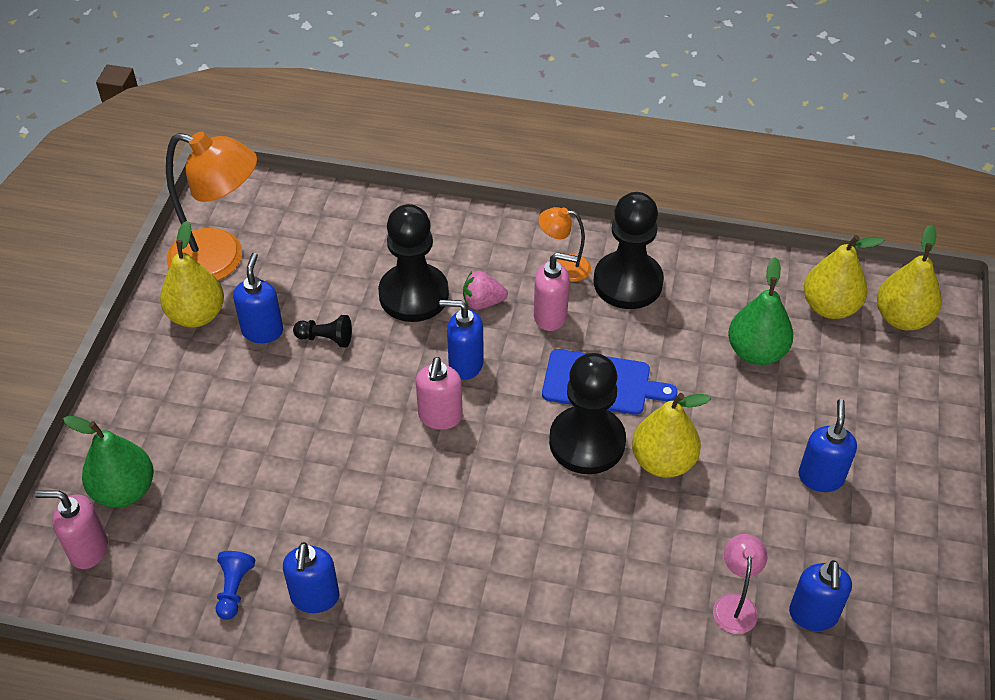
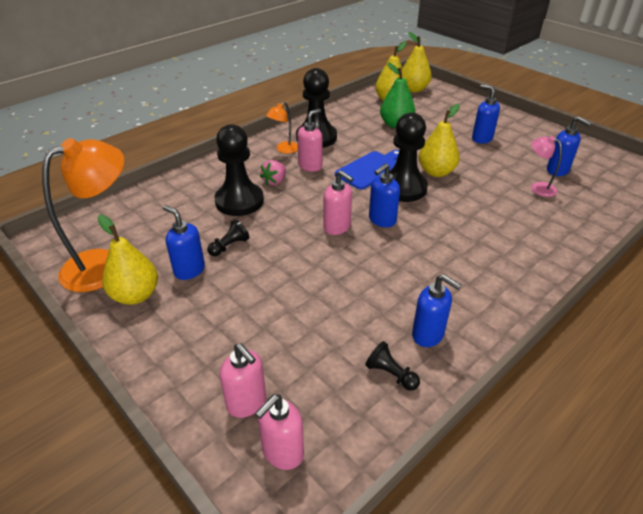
camera: 55 degrees left, 10 degrees down
(124, 490) = (247, 403): green pear -> pink soap dispenser
(234, 589) = (391, 374): blue pawn -> black pawn
(465, 364) = (310, 204): blue soap dispenser -> blue soap dispenser (382, 220)

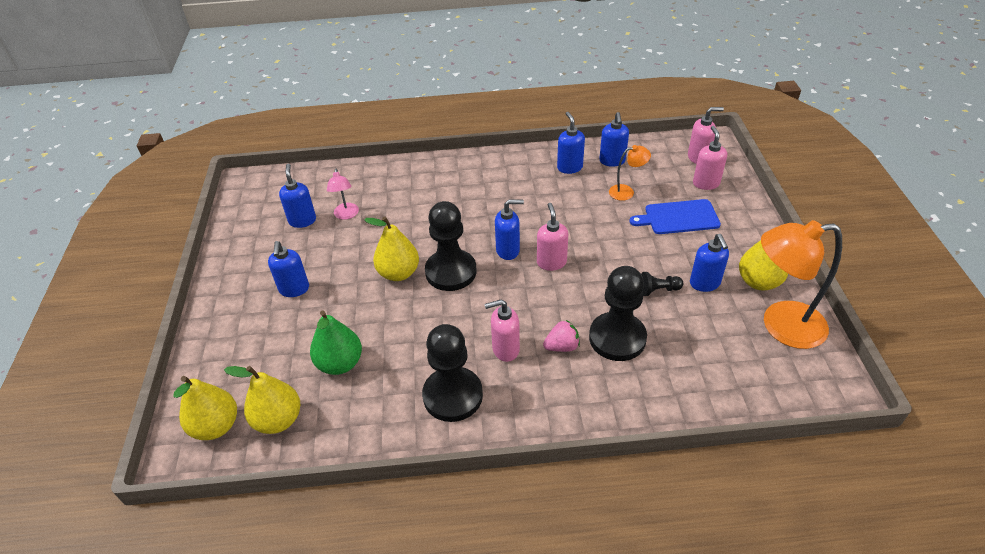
camera: 140 degrees left, 5 degrees up
(284, 150) = (510, 395): orange lamp -> orange lamp (626, 191)
(370, 169) = (452, 310): blue cutting board -> blue cutting board (678, 217)
(391, 374) = (612, 161): black pawn -> blue soap dispenser

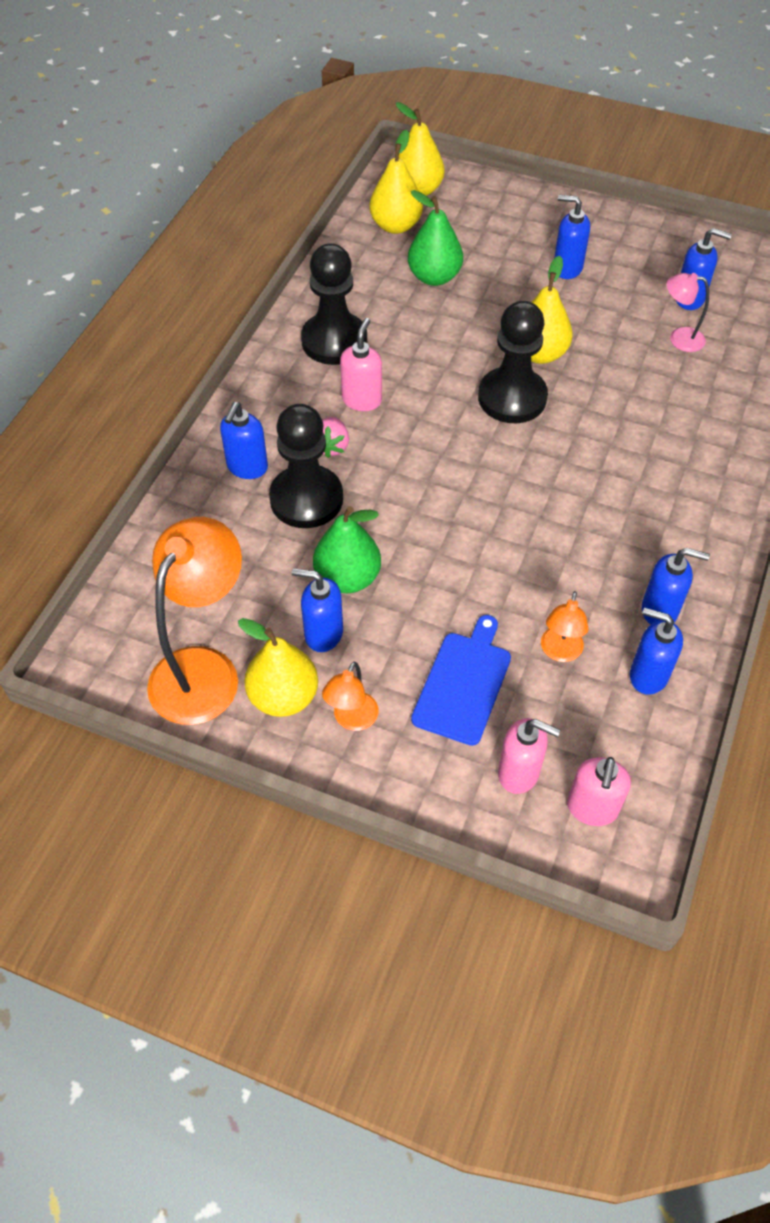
camera: 115 degrees right, 10 degrees up
(508, 250) = (516, 463): blue soap dispenser -> blue soap dispenser (247, 467)
(551, 262) = (467, 496): pink soap dispenser -> none
(658, 290) = (347, 578): black pawn -> green pear
(741, 249) = (352, 720): none -> orange lamp

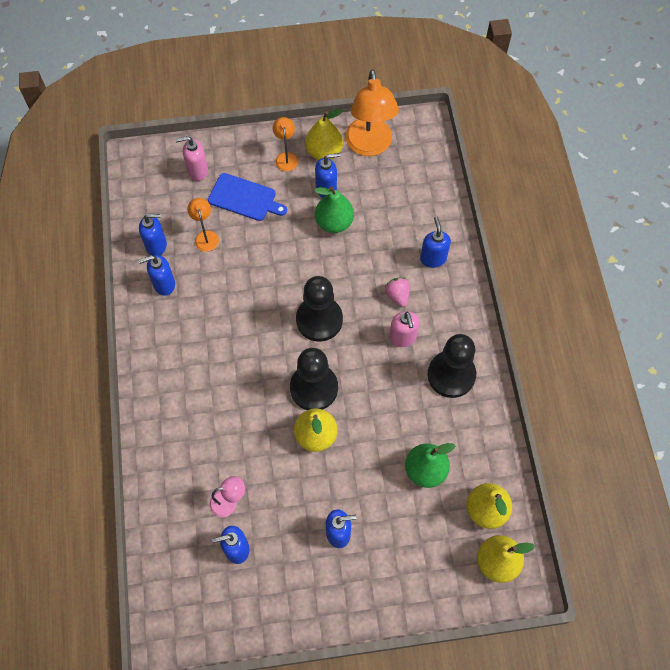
camera: 150 degrees right, 10 degrees up
(306, 499) = (387, 256): black pawn -> black pawn (319, 320)
(463, 683) = (244, 198): blue cutting board -> blue cutting board turned 60 degrees counterclockwise
(592, 808) = (158, 171): pink soap dispenser -> none

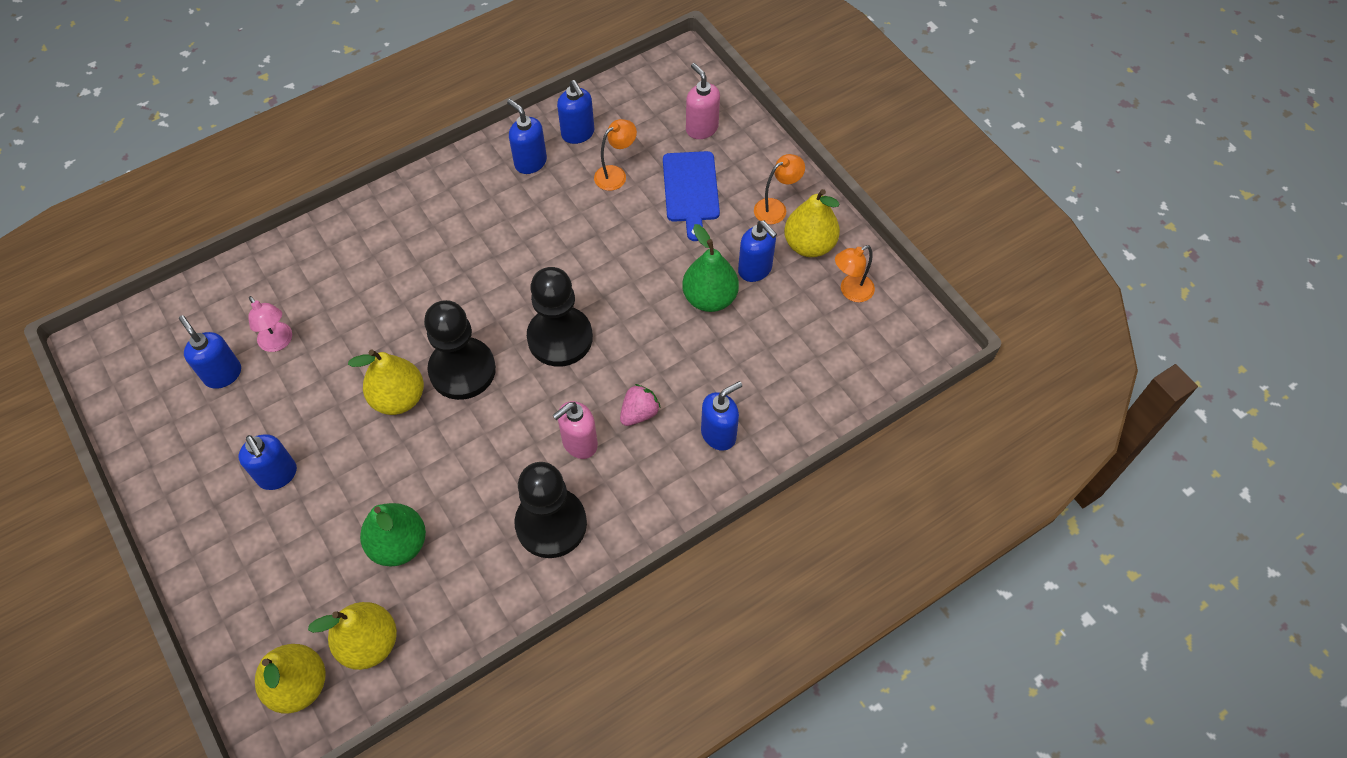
camera: 65 degrees right, 5 degrees down
(369, 146) = (851, 291): orange lamp -> orange lamp, size x0.49

